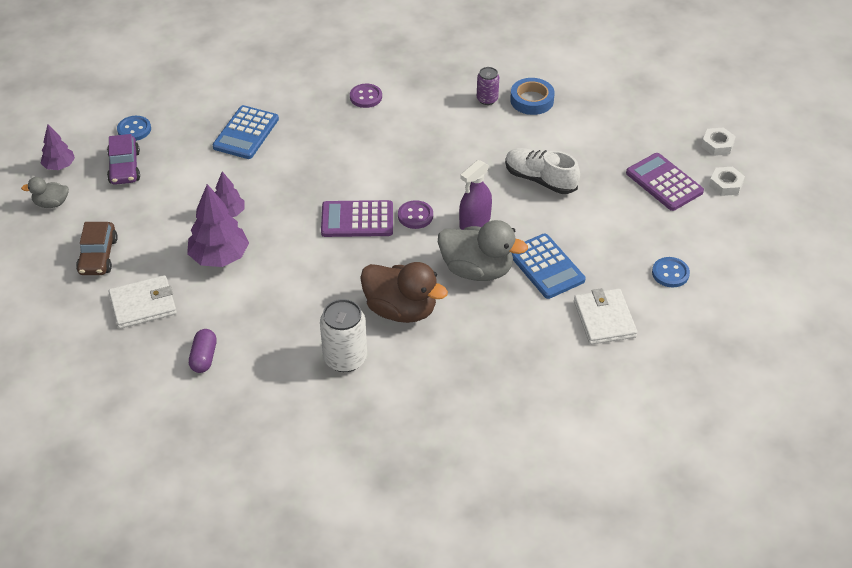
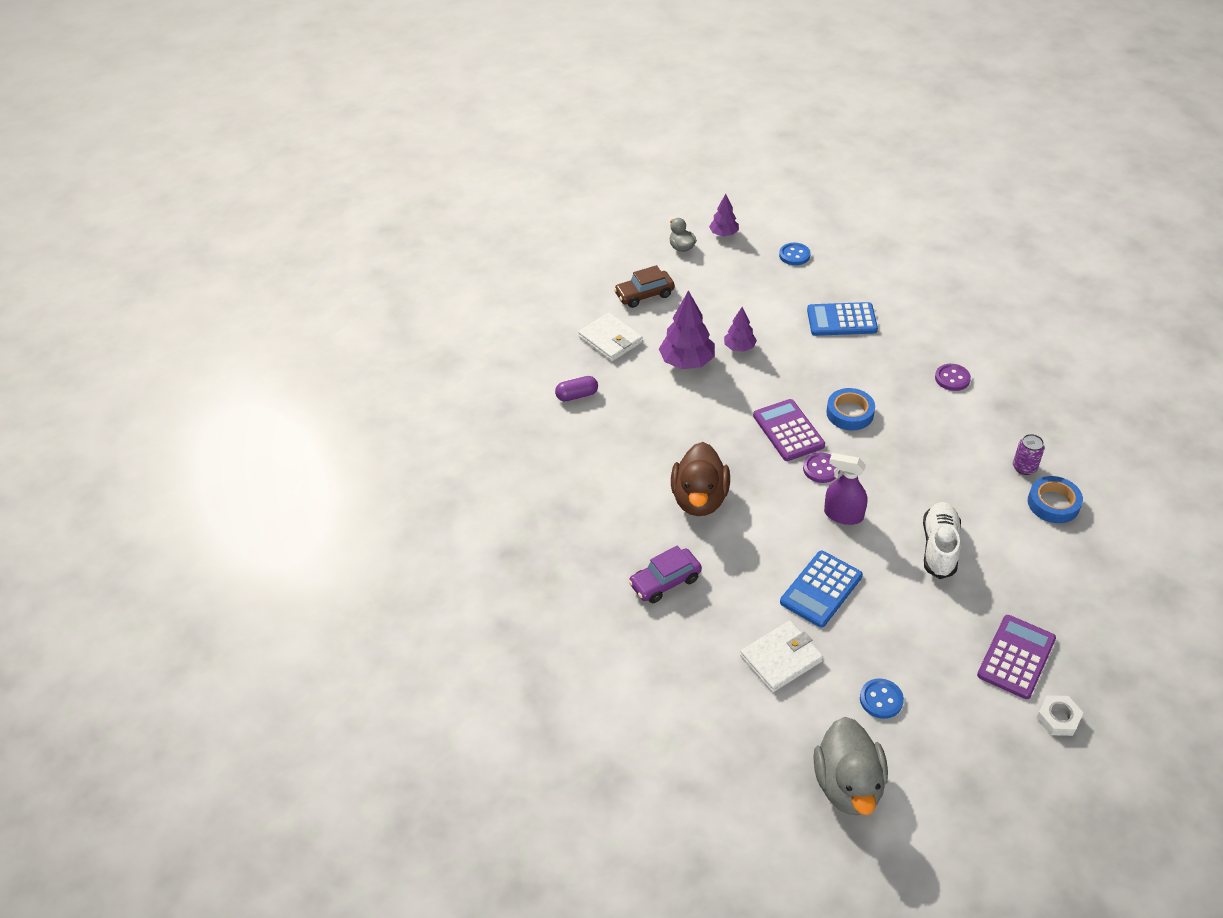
camera: 70 degrees right, 0 degrees up
(124, 167) = (748, 268): purple car -> purple car (665, 581)
(345, 358) = (623, 481): white can -> none
(363, 173) = (850, 413): none -> blue tape
(477, 270) = (782, 537): grey duck -> grey duck (848, 784)
(717, 145) = (1119, 693): white nut -> none

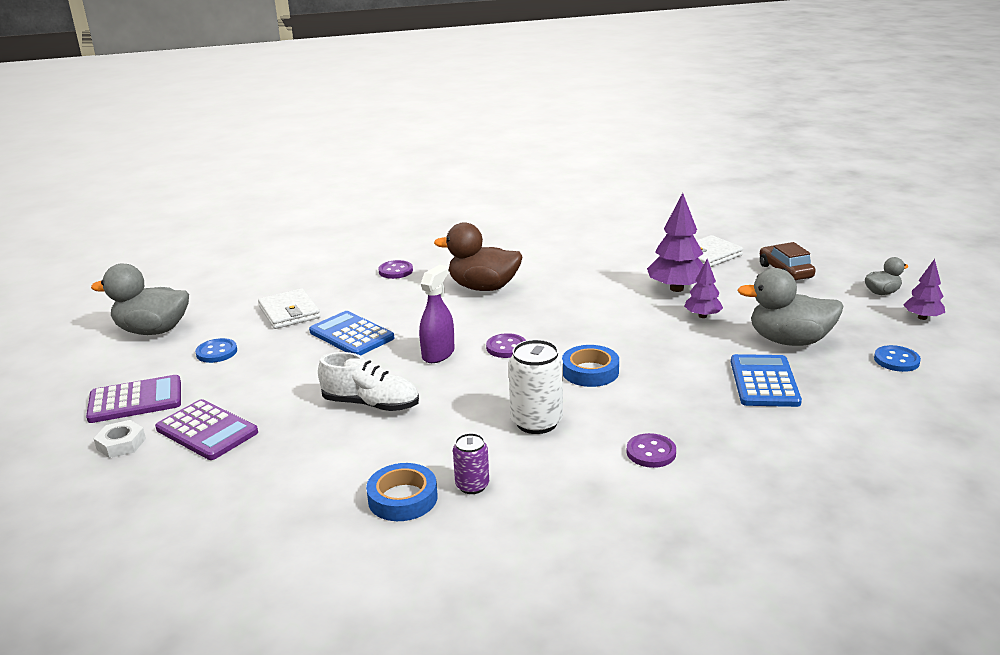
camera: 95 degrees right, 20 degrees down
(577, 395) = (627, 241): purple capsule -> none
(665, 581) = (395, 271): purple car -> purple button
(775, 303) = (789, 341): none -> grey duck
(788, 431) = (566, 334): purple calculator -> purple calculator (135, 400)
(933, 440) = (536, 422): none -> white can

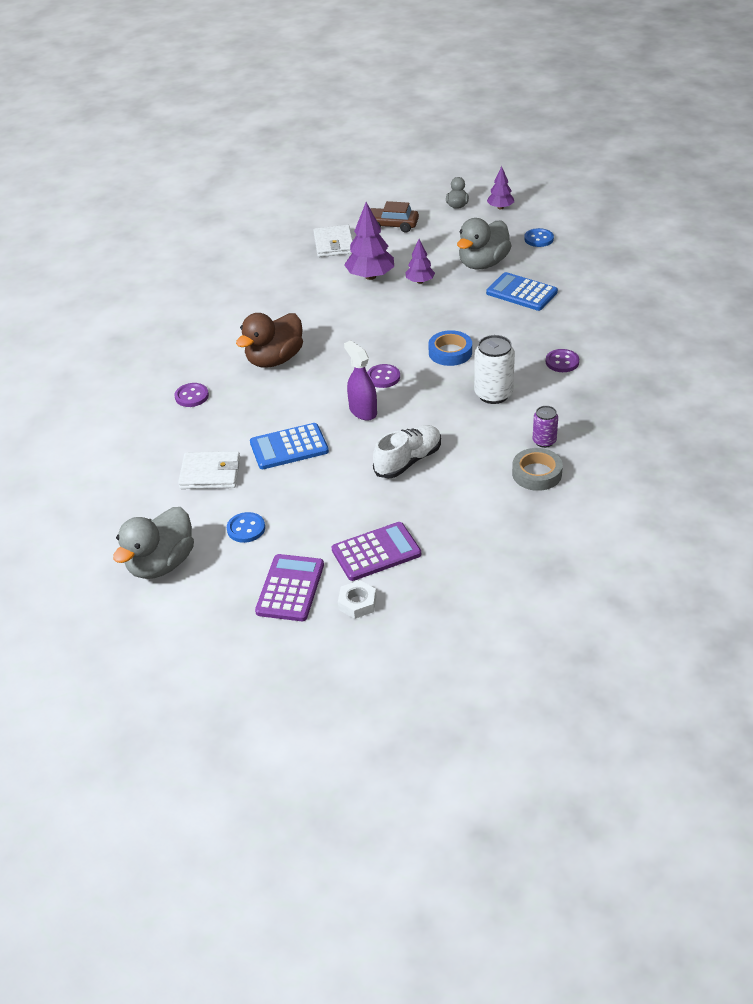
camera: 60 degrees left, 15 degrees up
(402, 498) = (536, 473): blue tape -> grey tape

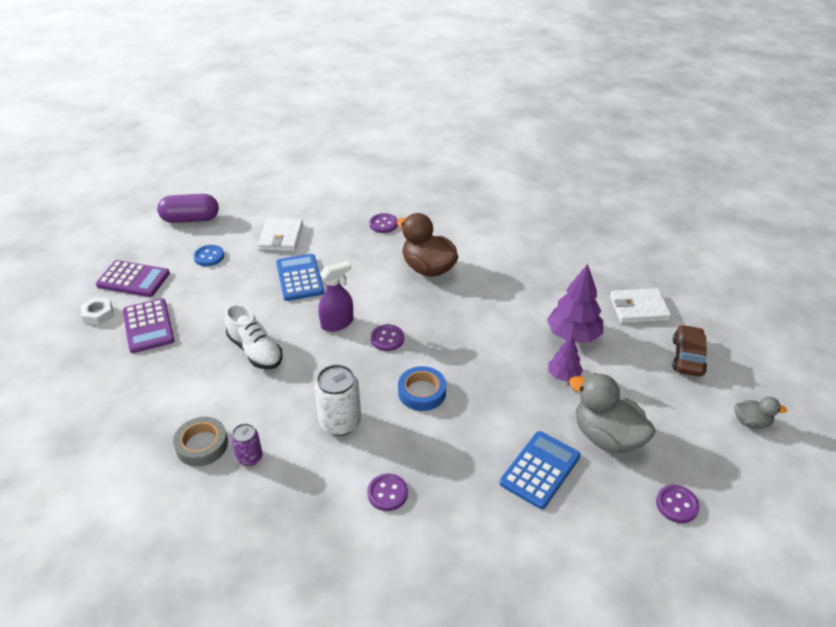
camera: 90 degrees right, 0 degrees up
(161, 564) = (191, 219): grey duck -> purple capsule
(500, 207) = (757, 469): purple tree -> none
(538, 239) = (676, 505): blue button -> purple button

